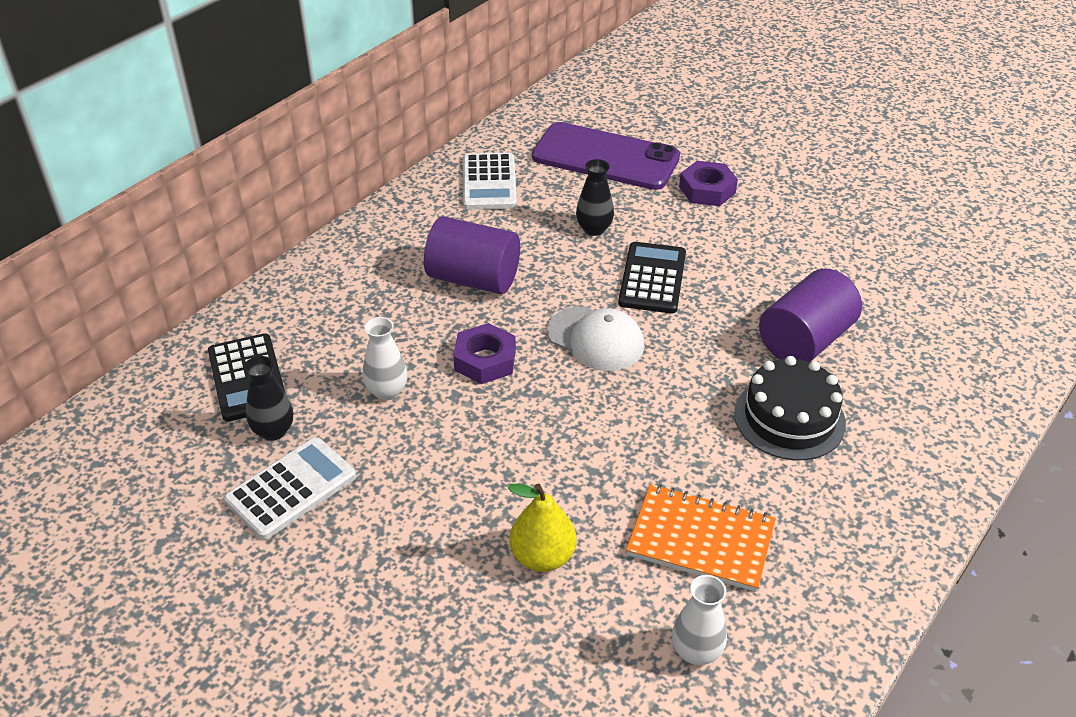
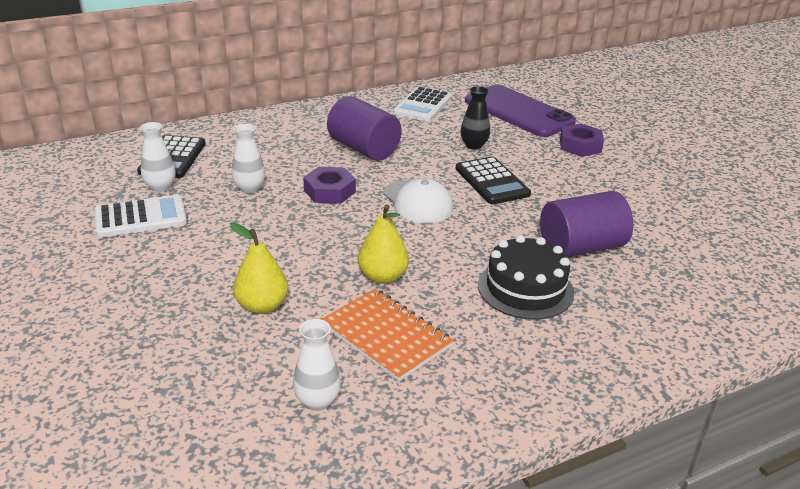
camera: 25 degrees right, 10 degrees down
(273, 431) = (160, 187): black vase -> white vase
(638, 462) = (382, 276): none -> yellow pear
(652, 278) = (492, 181): black calculator -> black calculator turned 120 degrees clockwise

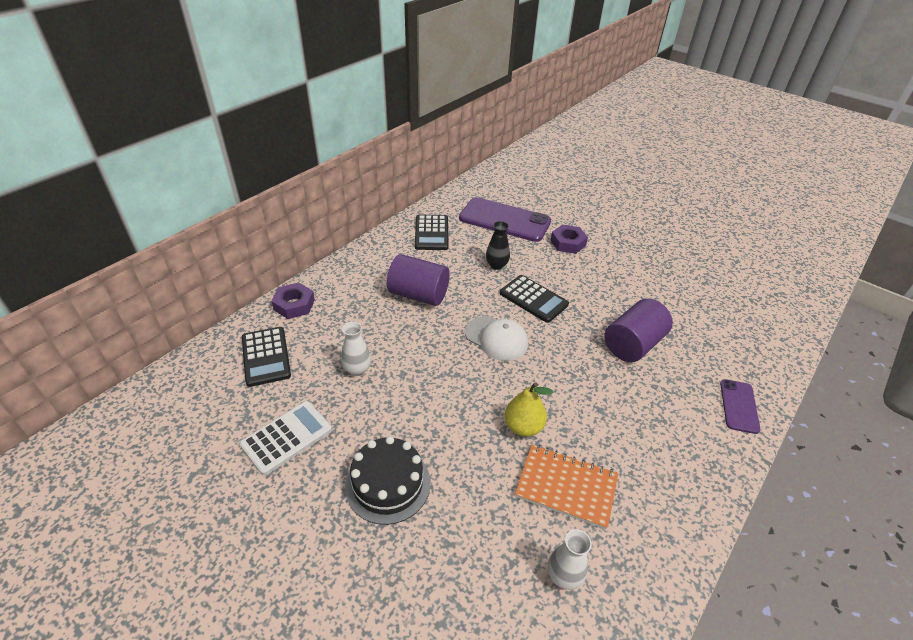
camera: 25 degrees left, 10 degrees up
(160, 187) = (279, 395): white vase -> none
(262, 306) = (456, 495): yellow pear -> none
(329, 191) = (423, 350): purple nut -> purple nut (294, 305)
(423, 105) = (431, 233): white calculator -> black calculator
(525, 288) = (624, 399): black cake -> black cake (388, 484)
(675, 337) = (739, 406): none -> purple phone

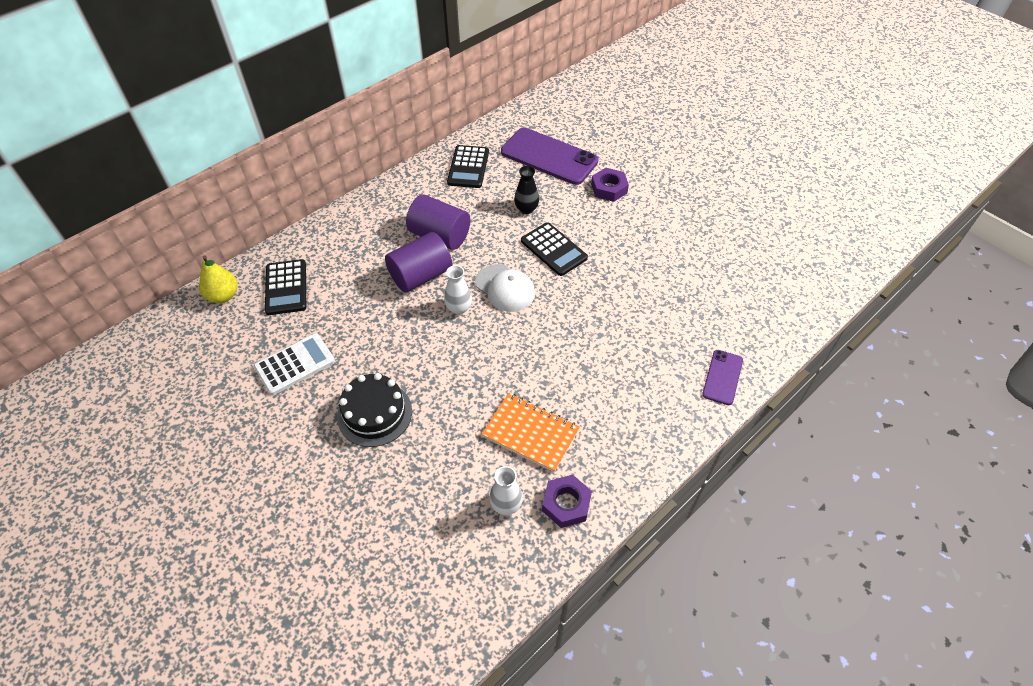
camera: 10 degrees right, 10 degrees up
(294, 305) = (319, 237): purple nut -> purple nut (566, 504)
(357, 369) = (367, 307): white vase -> white vase (458, 308)
(523, 426) = (507, 376): yellow pear -> yellow pear (223, 296)
(632, 344) = (639, 306): purple cylinder -> purple cylinder (420, 275)

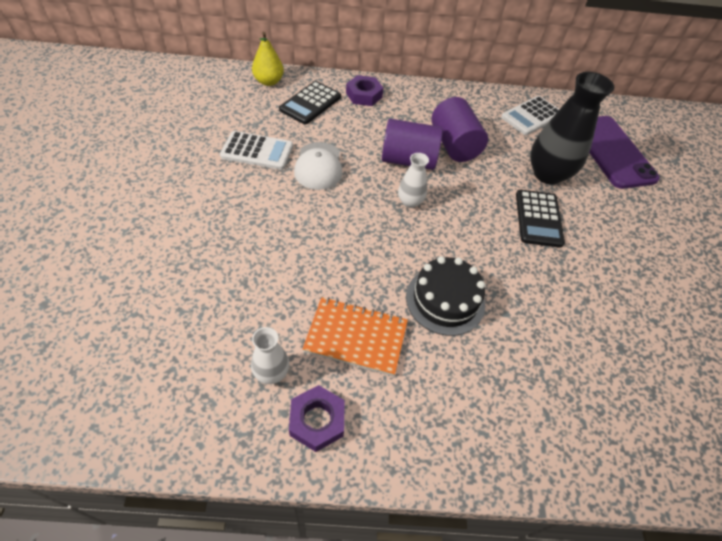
camera: 40 degrees right, 0 degrees up
(374, 413) = (265, 222): black cake -> black cake (445, 300)
(468, 167) = (531, 116): black calculator -> white calculator
(505, 288) = (463, 216): white cap -> white cap (318, 166)
(526, 209) = (547, 174): black vase -> black vase, size x1.96
(530, 433) = (356, 337): orange notebook -> orange notebook turned 60 degrees counterclockwise
(609, 188) = (644, 209): purple nut -> purple nut (364, 95)
(722, 377) = (593, 455): purple phone -> none

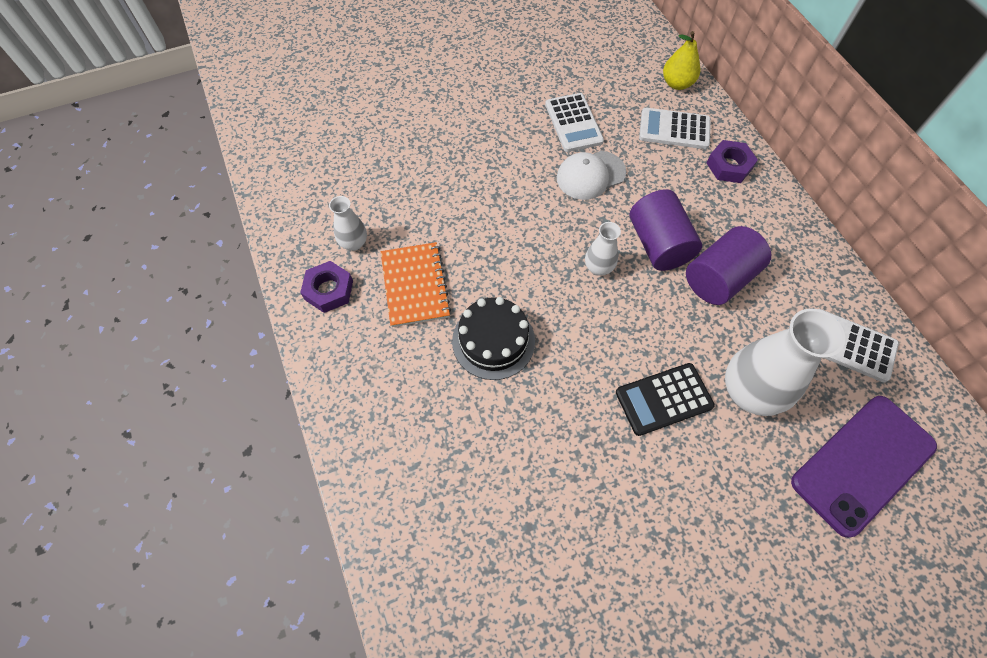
camera: 70 degrees right, 10 degrees up
(310, 103) = (674, 129): black calculator -> white calculator
(547, 174) = (749, 392): black vase -> white vase

